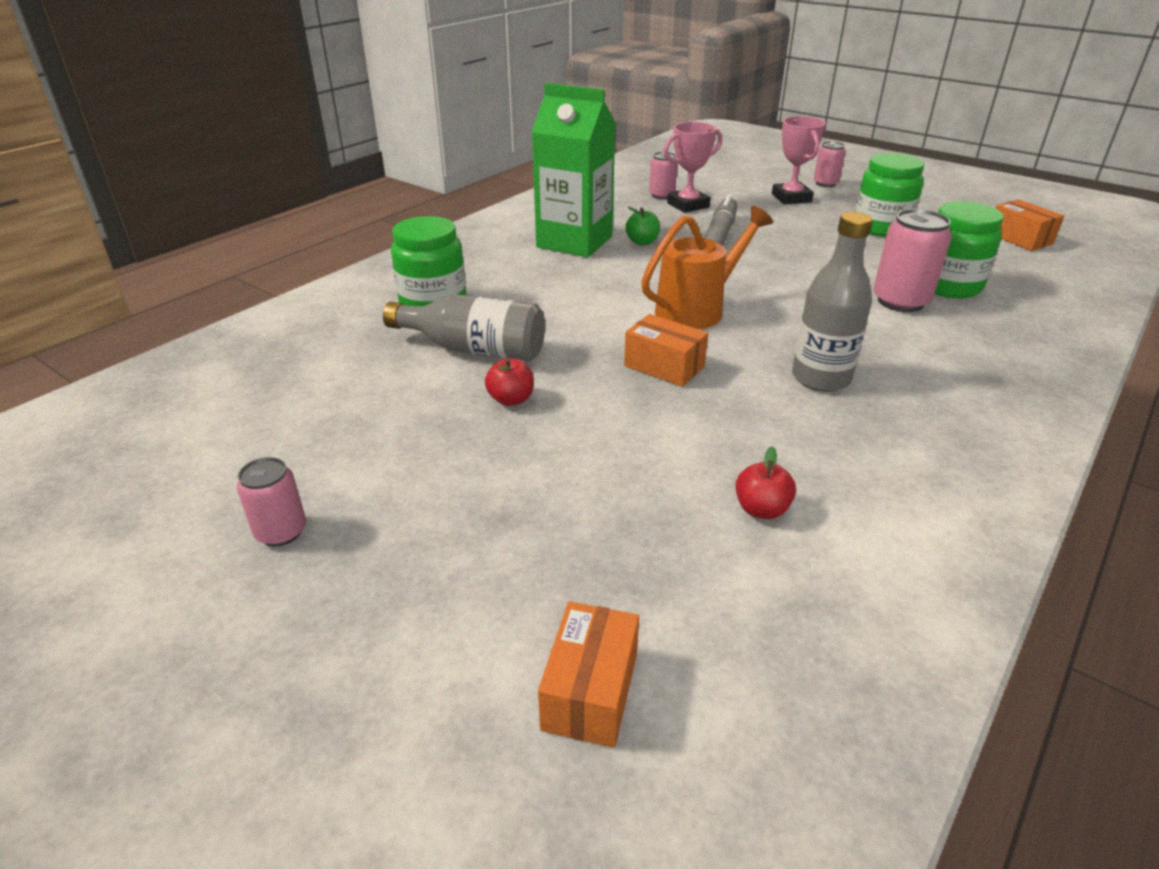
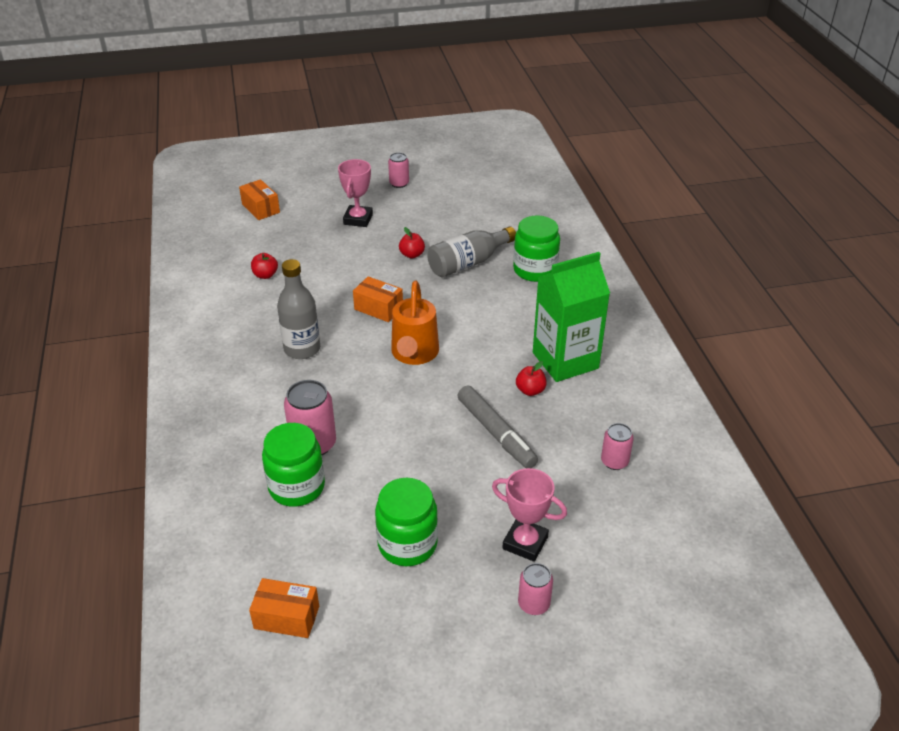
camera: 130 degrees right, 5 degrees up
(642, 242) = (530, 390): green apple -> red apple
(664, 366) = (378, 308): orange box -> orange box turned 45 degrees clockwise
(688, 205) = (576, 462): pink trophy -> pink trophy (358, 219)

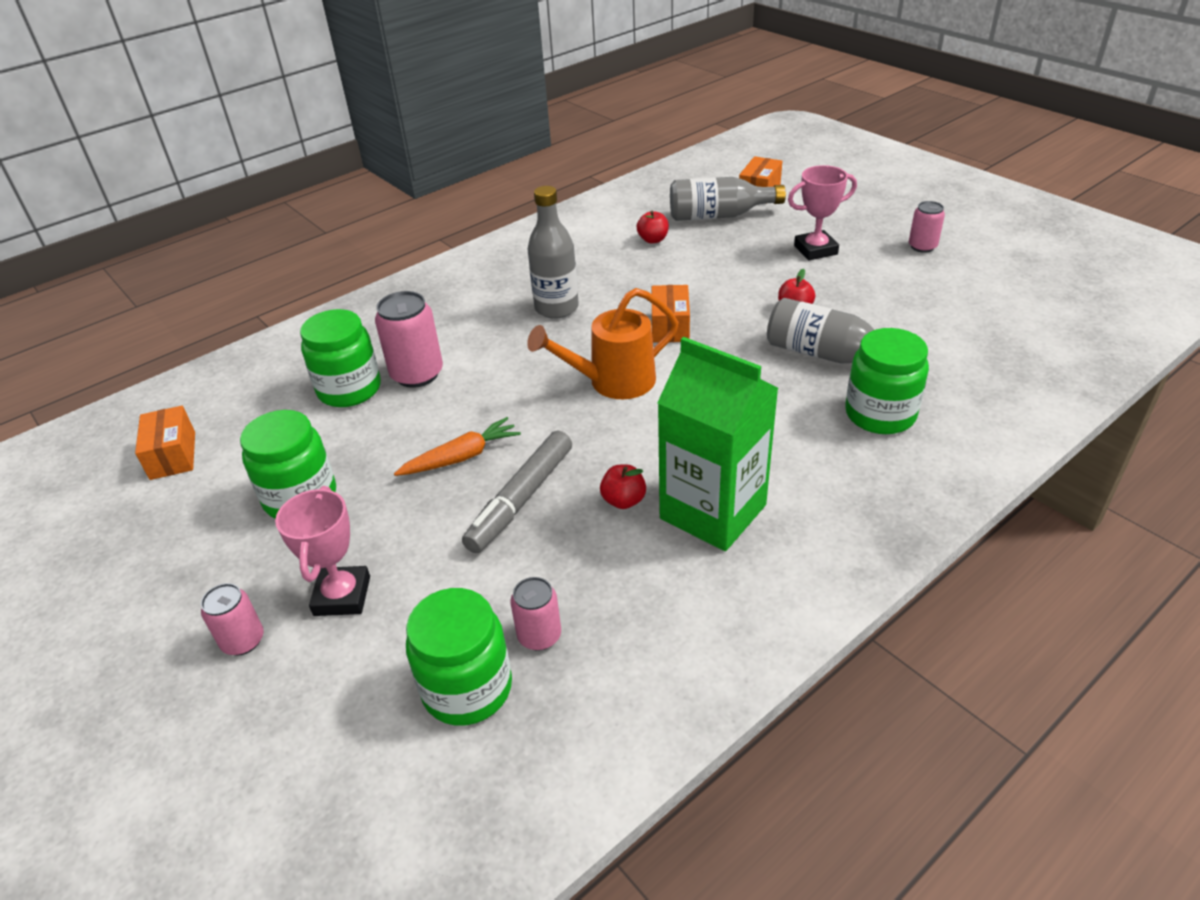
camera: 65 degrees right, 0 degrees up
(270, 236) = (718, 216): none -> grey bottle
(431, 448) = (461, 457): none -> orange carrot
(635, 503) = (467, 688): none -> green jar

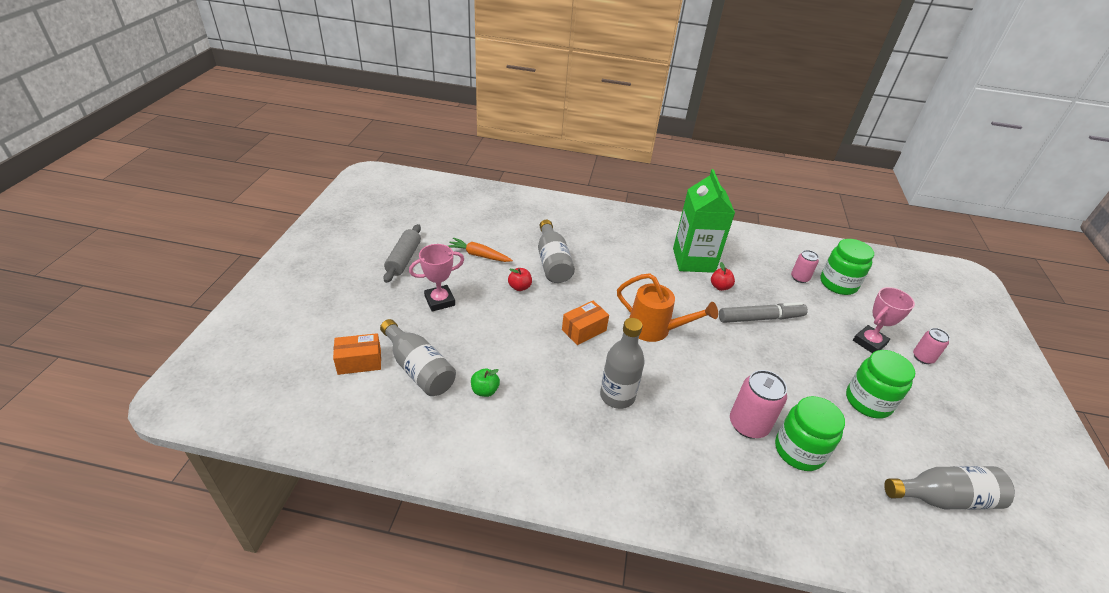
camera: 135 degrees left, 0 degrees up
(173, 455) = (943, 498): orange box -> grey bottle
(461, 457) = (769, 356): orange carrot -> orange carrot (479, 255)
(653, 240) = (485, 390): red apple -> green apple
(815, 250) = (439, 301): pink trophy -> pink trophy turned 60 degrees counterclockwise
(880, 414) = (583, 235): green jar -> none
(922, 246) = (403, 259): pink can -> grey rolling pin

